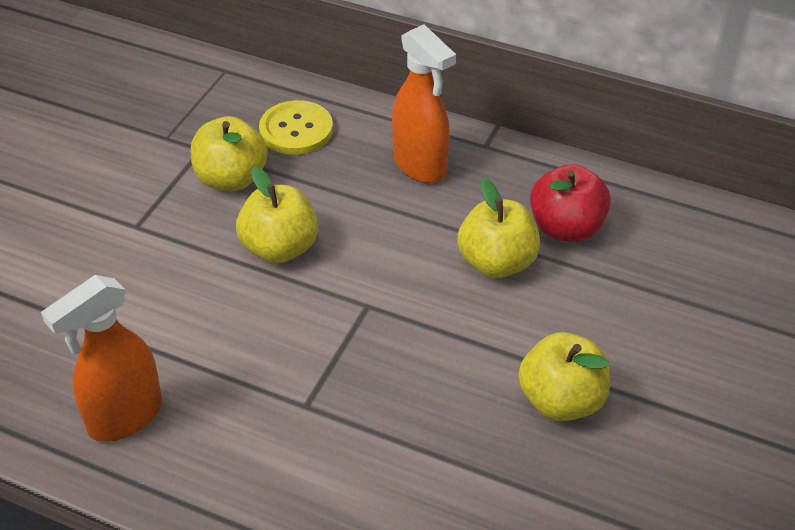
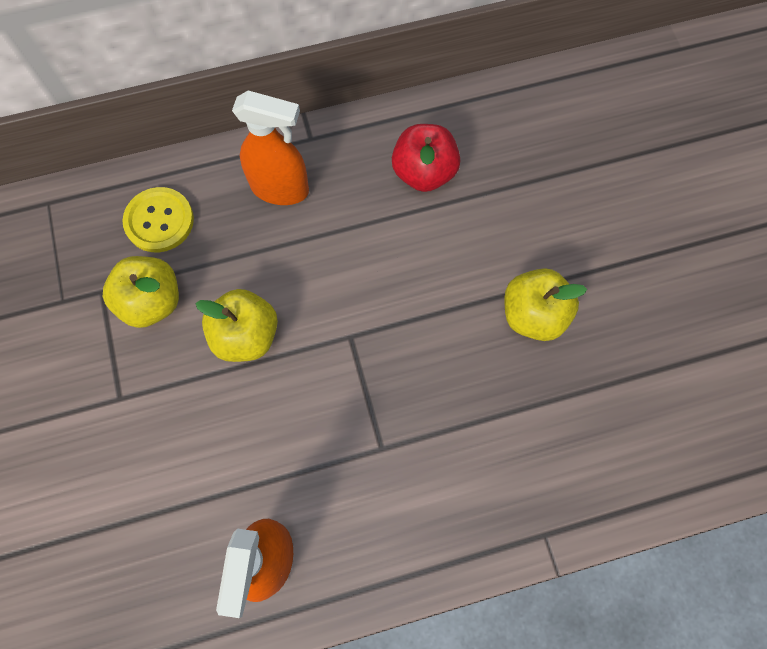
camera: 40 degrees left, 25 degrees up
(497, 262) = (404, 235): yellow apple -> none

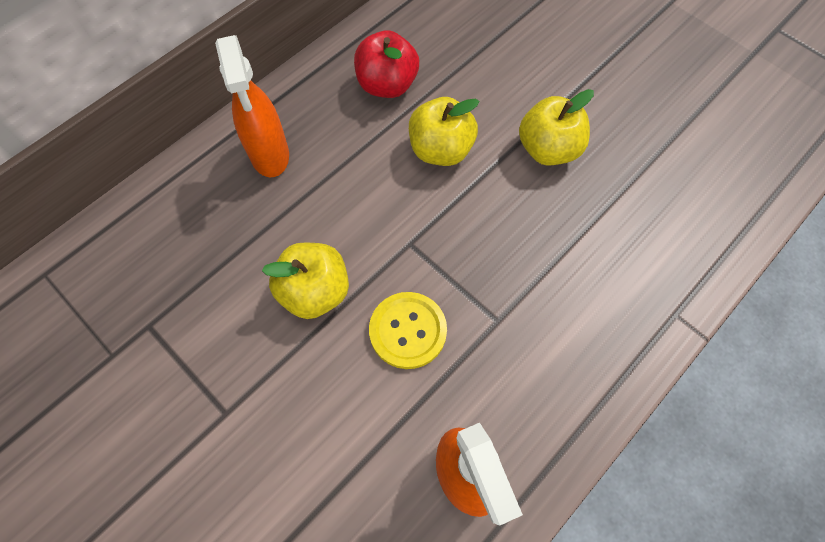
camera: 30 degrees left, 5 degrees down
(152, 301) = (205, 309): yellow apple -> yellow apple (440, 150)
(159, 221) = (170, 235): yellow button -> yellow button (408, 331)
(280, 189) = (270, 155): orange spray bottle -> orange spray bottle turned 90 degrees clockwise

